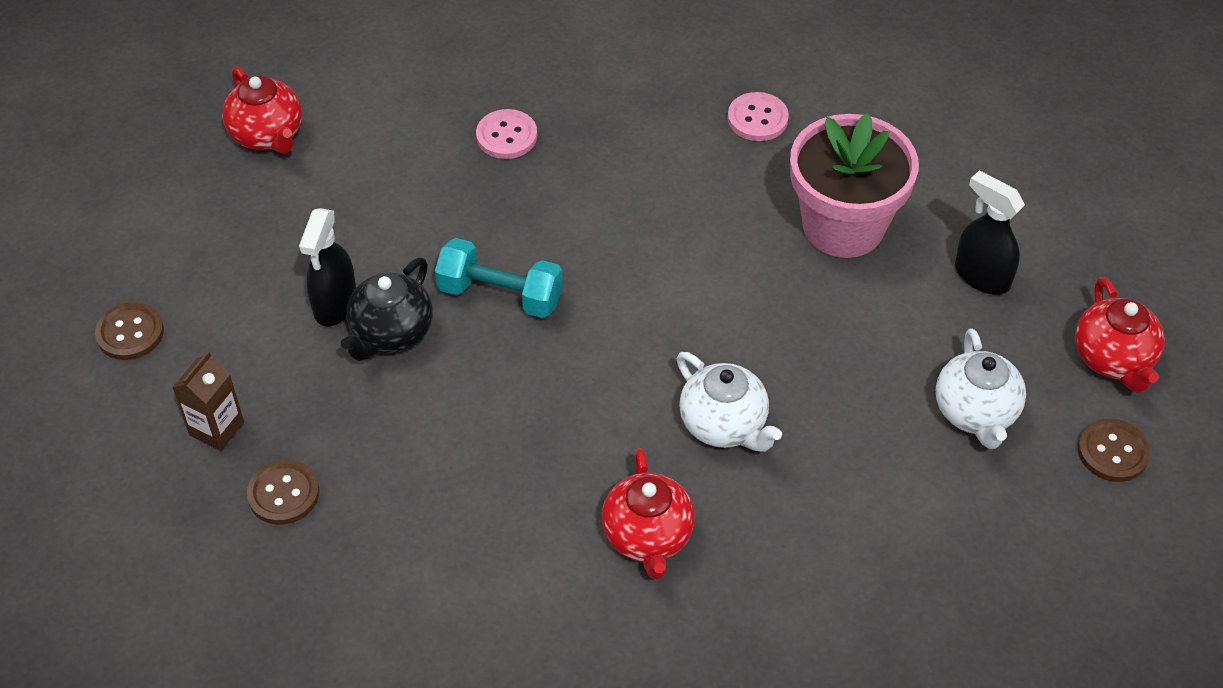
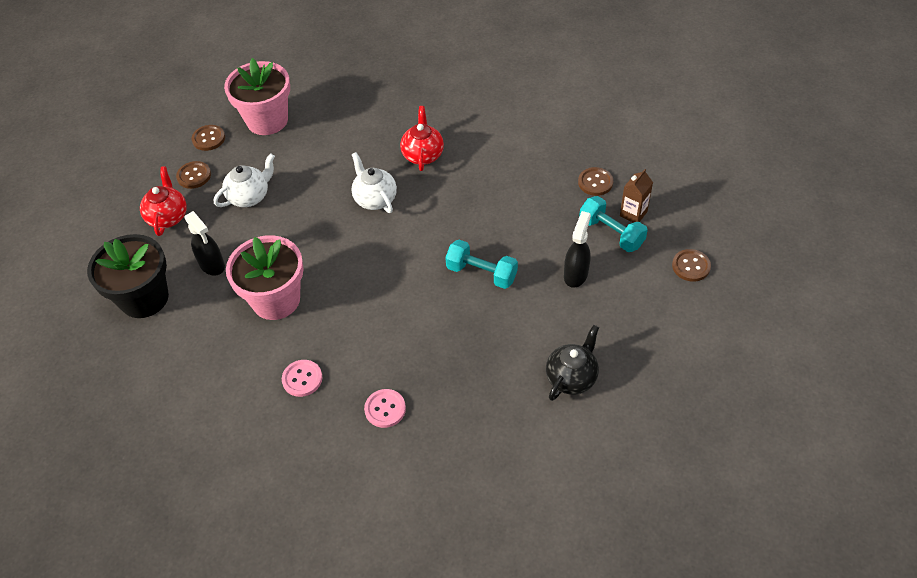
camera: 170 degrees left, 0 degrees up
(264, 385) = (611, 233): none -> turquoise dumbbell
(268, 135) = (628, 393): red teapot -> none
(391, 333) = (543, 256): black teapot -> black teapot (571, 377)
(506, 136) = (468, 379): pink button -> pink button (385, 409)
(975, 413) = (249, 196): white teapot -> white teapot turned 45 degrees clockwise
(1023, 607) = (267, 120): none -> pink flower pot
(1067, 213) = (144, 298): none -> black flower pot
(1131, 547) = (208, 139): none -> brown button

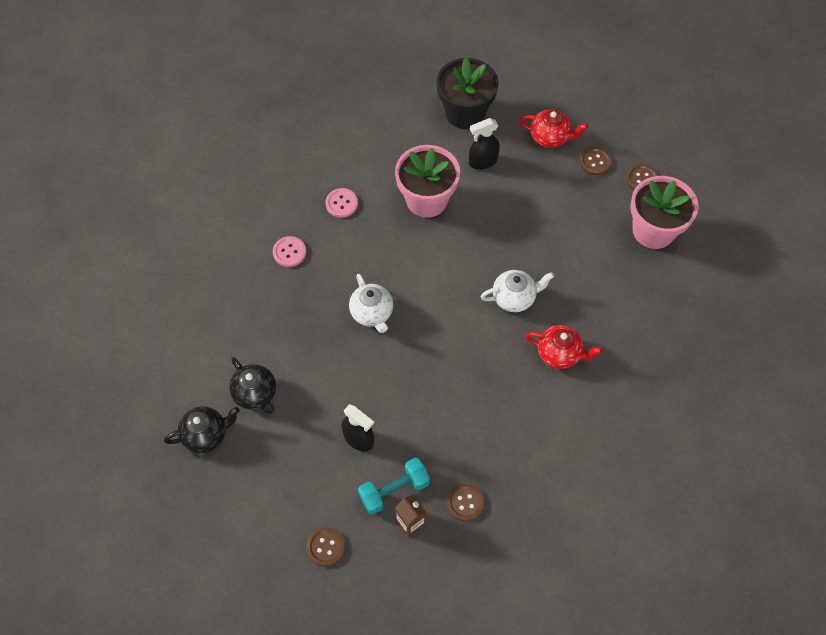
camera: 105 degrees right, 10 degrees up
(249, 196) = (553, 200): white teapot -> white teapot (372, 313)
(481, 273) = (392, 360): turquoise dumbbell -> none
(638, 406) = (206, 434): none -> black teapot

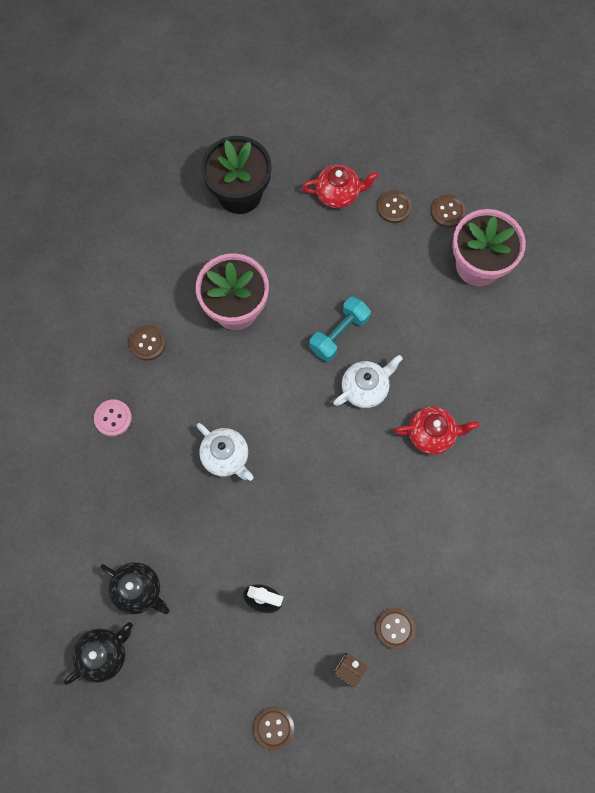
camera: 20 degrees left, 10 degrees up
(341, 203) = (147, 343): pink button -> brown button
(394, 490) = (319, 642): turquoise dumbbell -> turquoise dumbbell (339, 334)
(482, 161) = (278, 245): black spray bottle -> none

